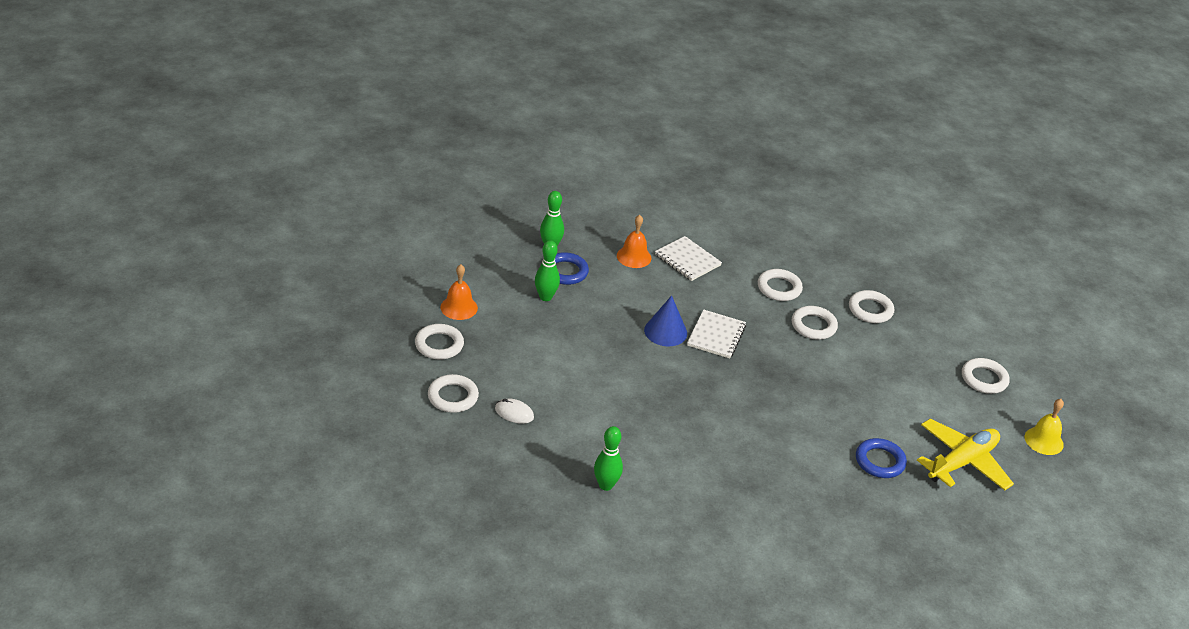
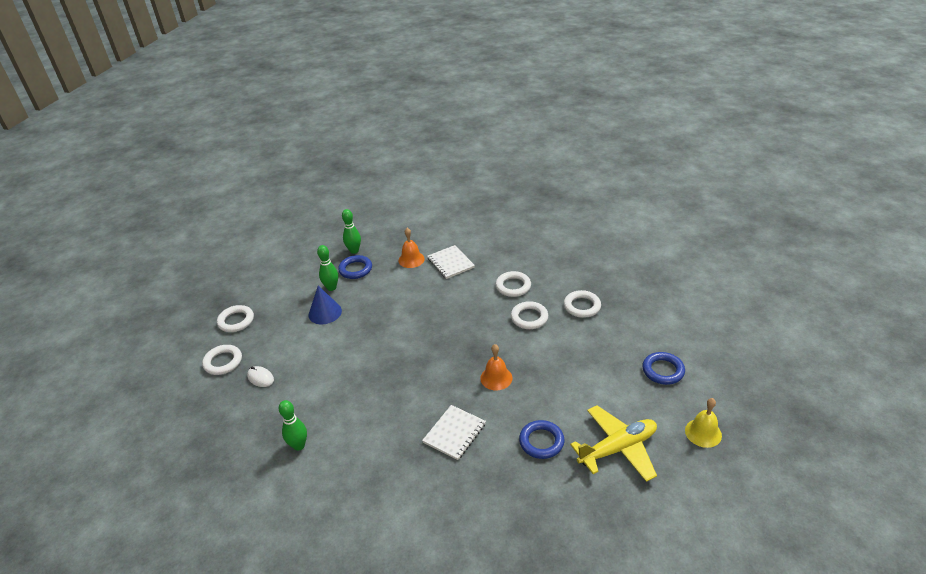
camera: 20 degrees right, 0 degrees up
(459, 307) = (265, 293): orange bell -> orange bell (496, 378)
(665, 331) = (408, 317): blue cone -> blue cone (325, 312)
(716, 335) = (446, 322): white notebook -> white notebook (454, 433)
(984, 379) = (663, 370): white ring -> blue ring

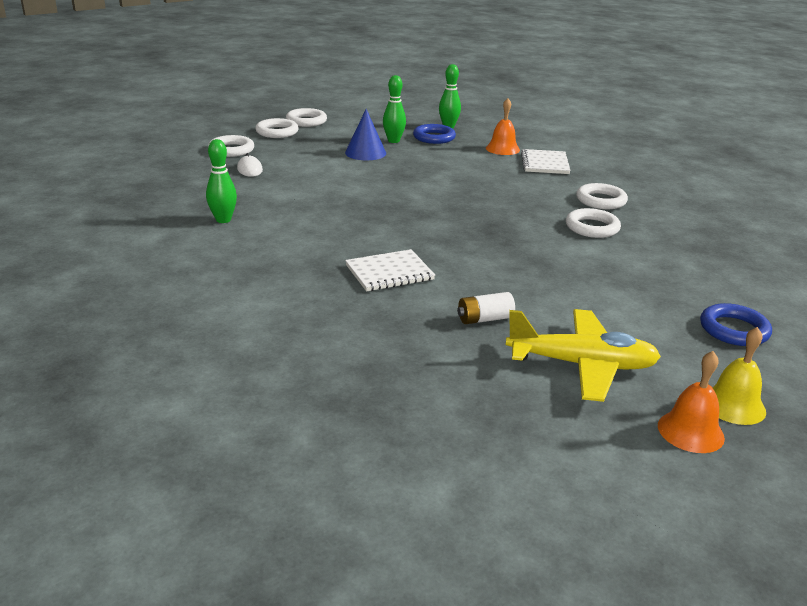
camera: 30 degrees right, 10 degrees down
(496, 378) = (492, 254): orange bell -> orange bell (690, 431)
(541, 442) = (484, 319): blue ring -> white battery
(582, 306) = (675, 242): white ring -> white ring (306, 121)

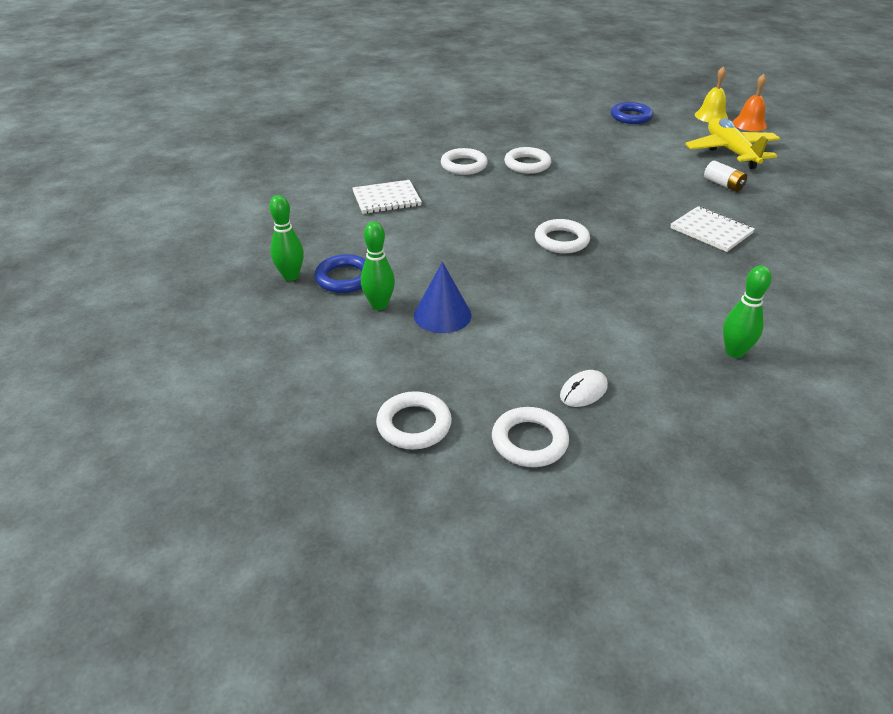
camera: 110 degrees left, 10 degrees up
(306, 121) = (338, 412): white ring -> white ring (561, 240)
(502, 149) = (355, 227): orange bell -> none

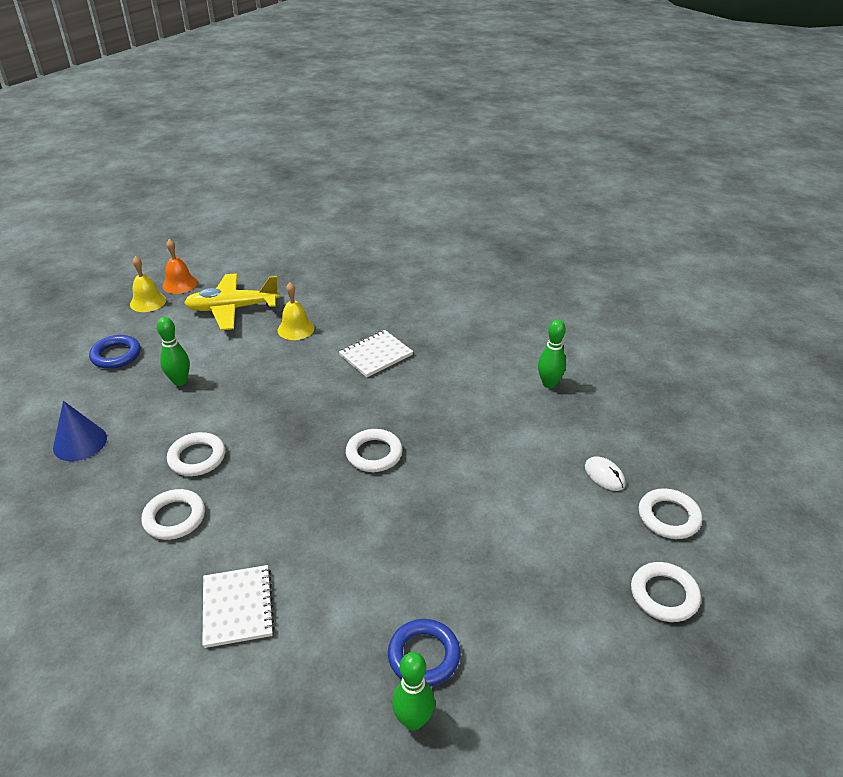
camera: 85 degrees left, 0 degrees up
(379, 305) = (480, 619): green bowling pin -> green bowling pin (180, 381)
(442, 315) = (500, 563): blue cone -> blue cone (80, 442)
(723, 184) = (296, 329): white battery -> yellow bell

